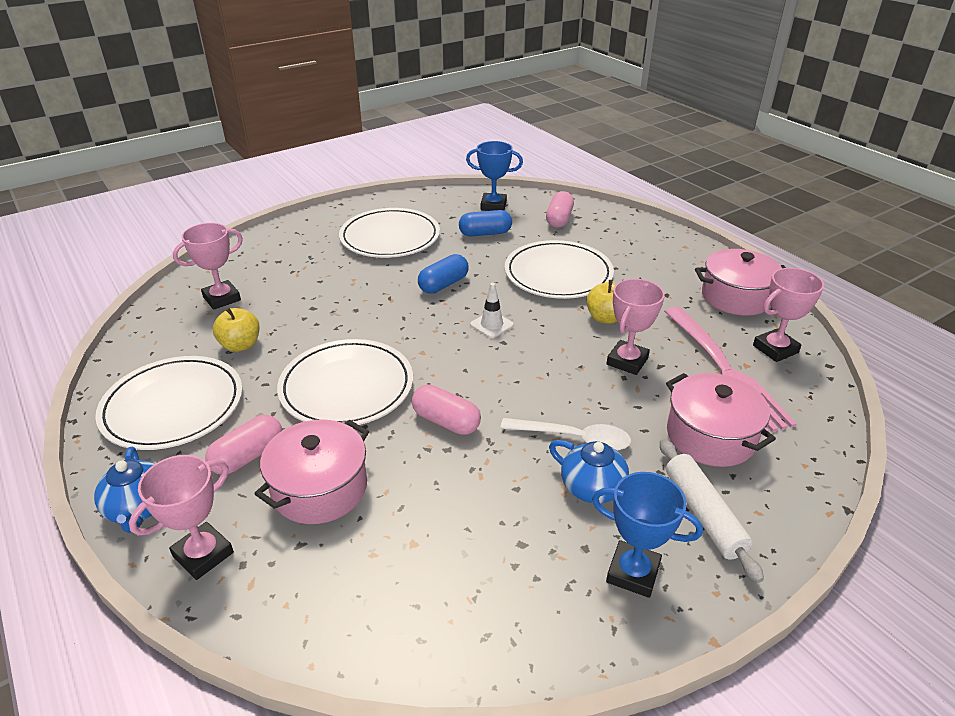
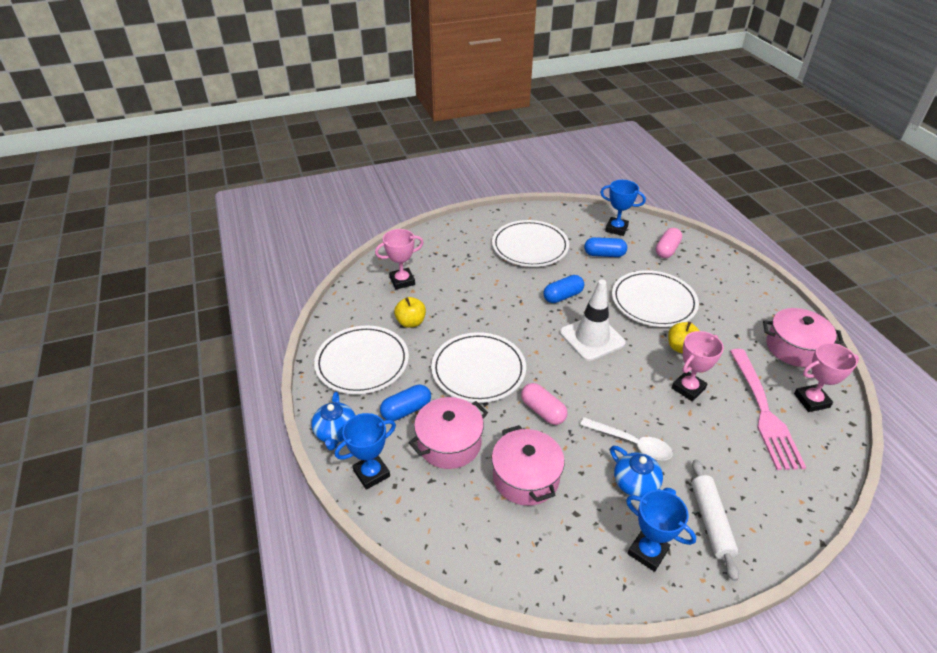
camera: 15 degrees right, 5 degrees up
(203, 554) = (371, 473): pink trophy -> blue trophy
(248, 456) = (406, 410): pink capsule -> blue capsule
(492, 325) = (592, 338): white traffic cone -> white traffic cone, size x1.99
(710, 436) = (735, 463): pink pot -> pink pot (525, 477)

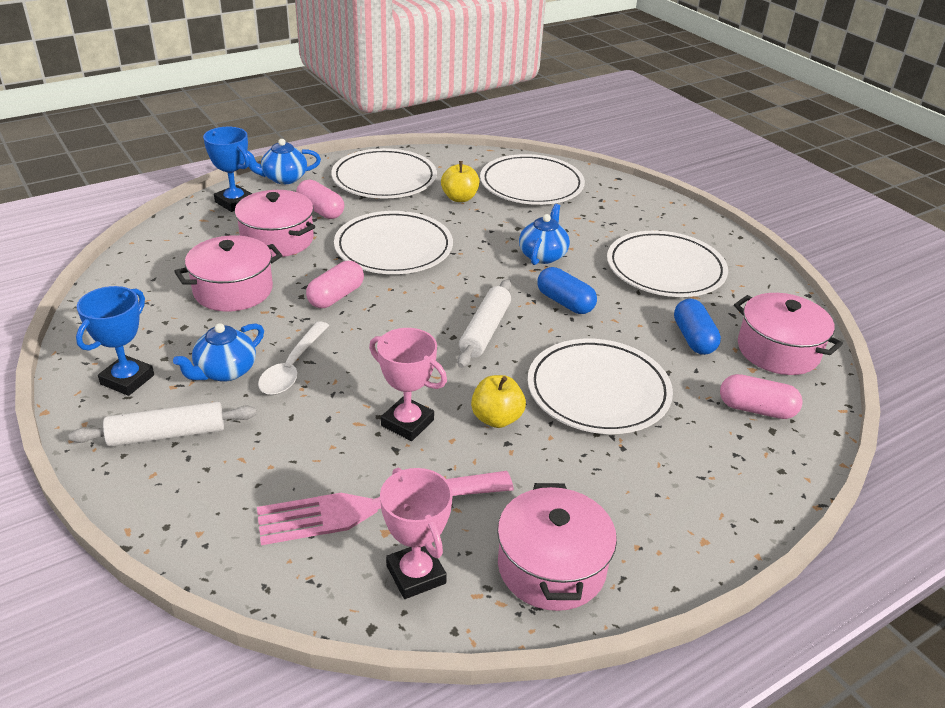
camera: 75 degrees right, 5 degrees down
(402, 281) = (531, 185): pink trophy -> white plate
(406, 410) = (321, 210): blue capsule -> pink capsule
(504, 295) = (543, 255): none -> blue teapot
(592, 338) = (485, 331): white traffic cone -> white rolling pin
(616, 229) = (778, 350): blue trophy -> pink pot

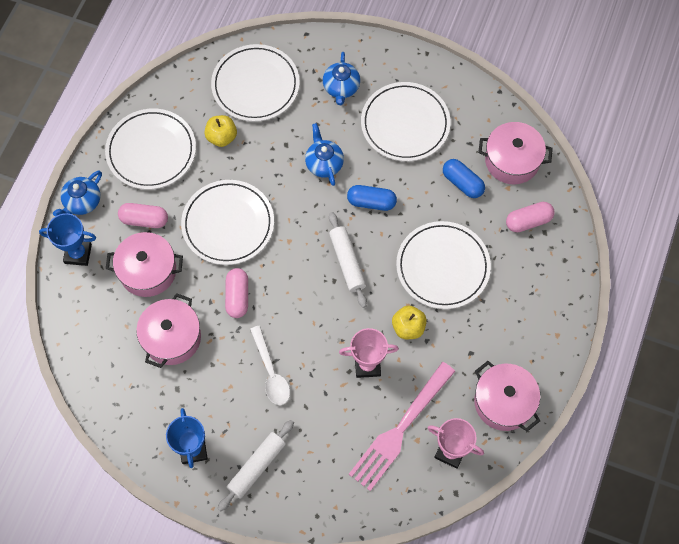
camera: 35 degrees left, 30 degrees up
(225, 371) = (238, 403): blue teapot -> blue teapot (341, 88)

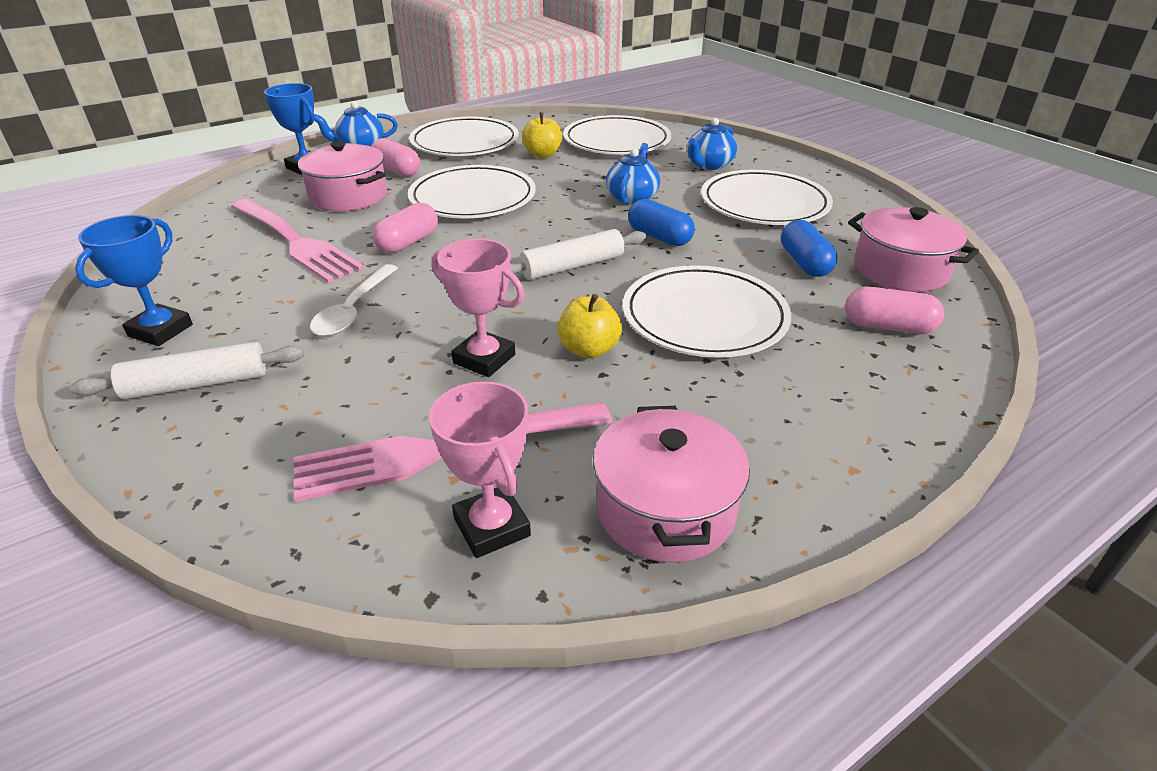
camera: 35 degrees right, 30 degrees down
(172, 337) = (295, 242): pink pot -> pink fork
(347, 262) = (572, 266): white rolling pin -> white rolling pin turned 45 degrees clockwise

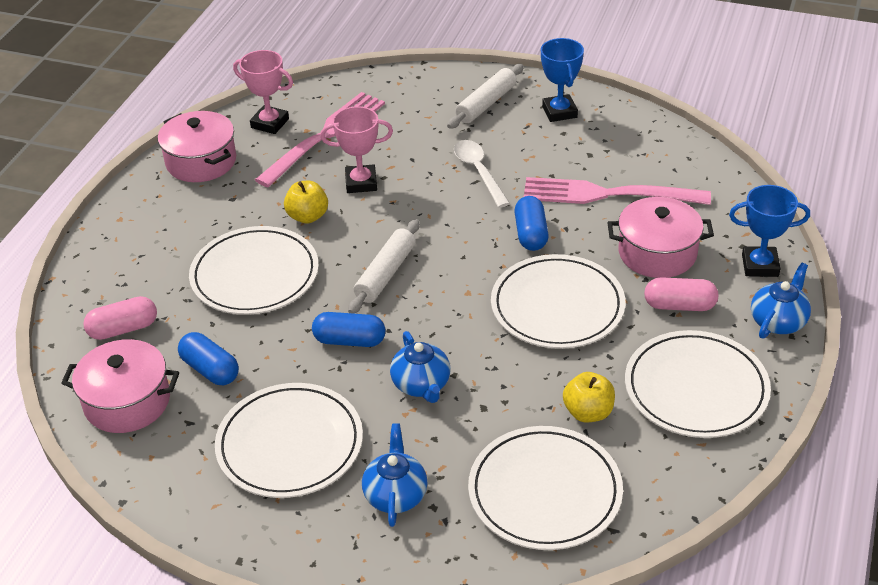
camera: 145 degrees right, 5 degrees up
(408, 242) = (531, 234): pink capsule -> blue capsule

